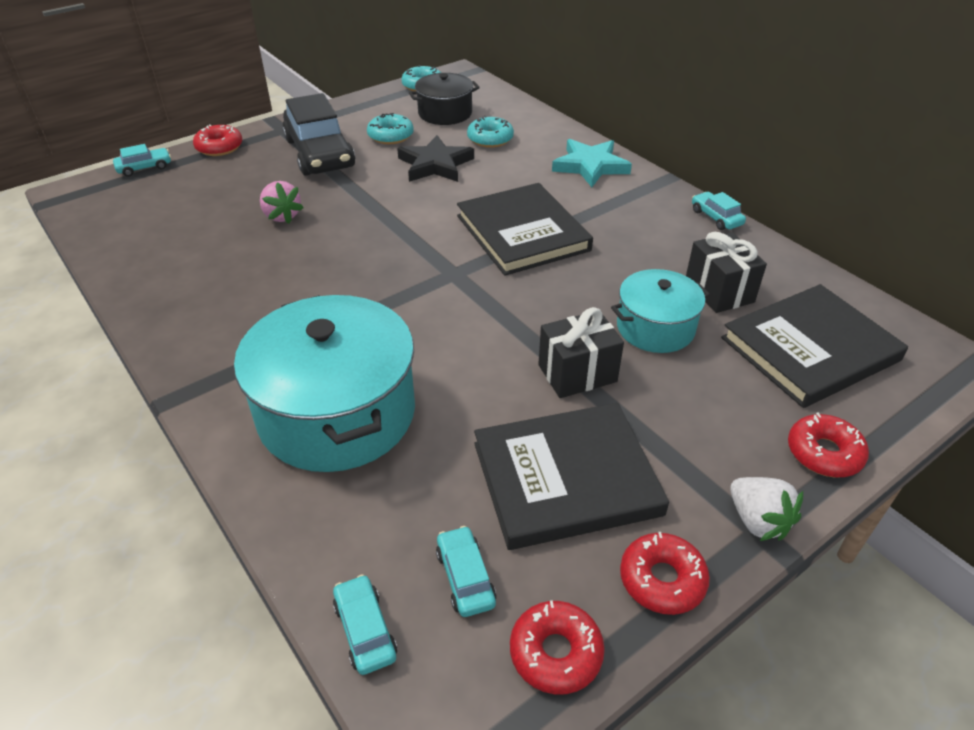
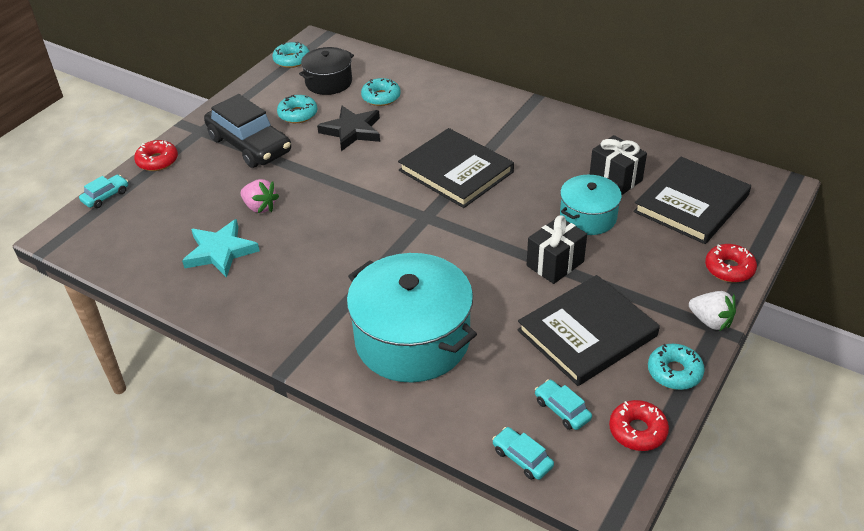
camera: 20 degrees left, 0 degrees up
(590, 166) = (473, 102): turquoise star -> turquoise star (220, 251)
(662, 580) = (674, 372): red donut -> turquoise donut
(716, 217) = (585, 122): turquoise car -> none

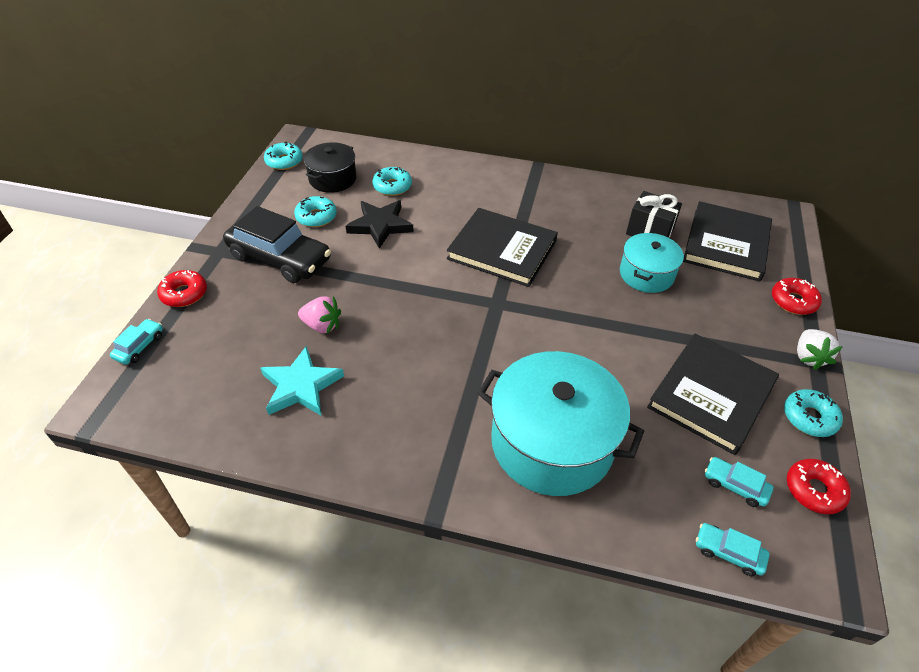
camera: 20 degrees left, 5 degrees up
(555, 264) = (643, 328): black gift -> none
(710, 321) = (809, 357): white strawberry -> white strawberry turned 75 degrees clockwise

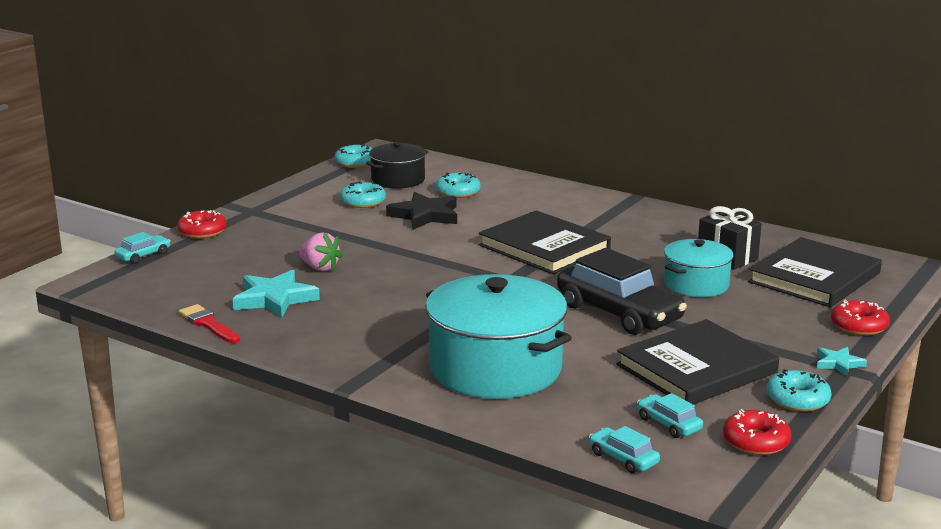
camera: 20 degrees right, 25 degrees down
(253, 445) = (208, 324): none -> red brush
(279, 258) = (307, 222): black car -> black car (618, 313)
(809, 357) = (838, 363): white strawberry -> turquoise star

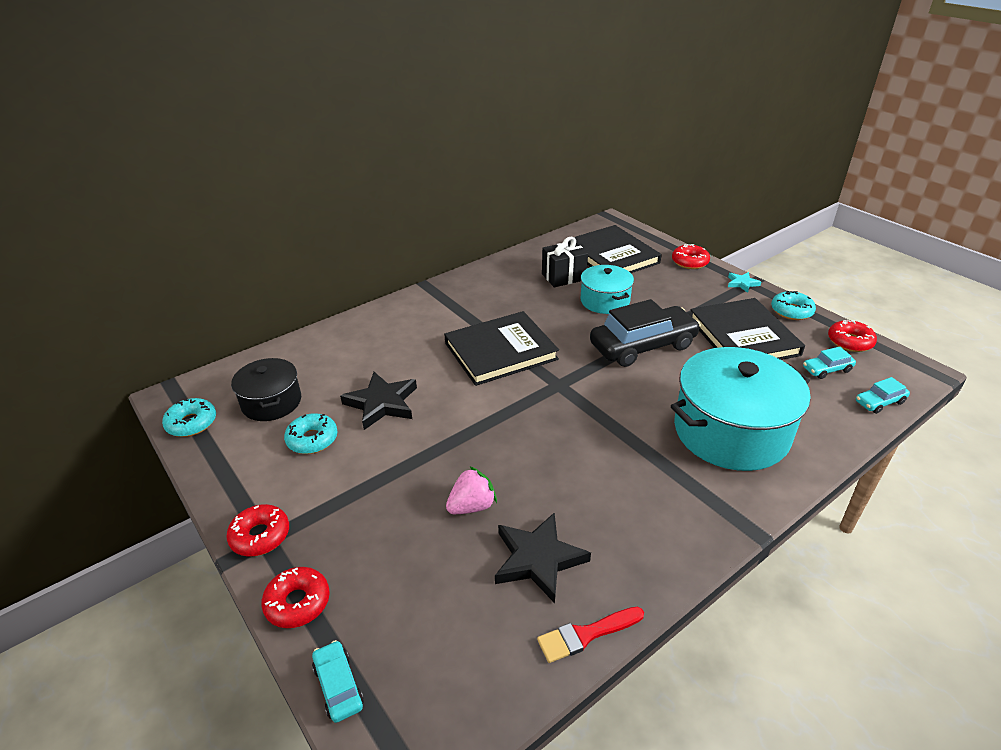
camera: 70 degrees left, 15 degrees up
(255, 209) = (260, 536): none -> red donut
(274, 299) = (538, 559): turquoise star -> black star
(458, 192) = (338, 370): turquoise donut -> none

